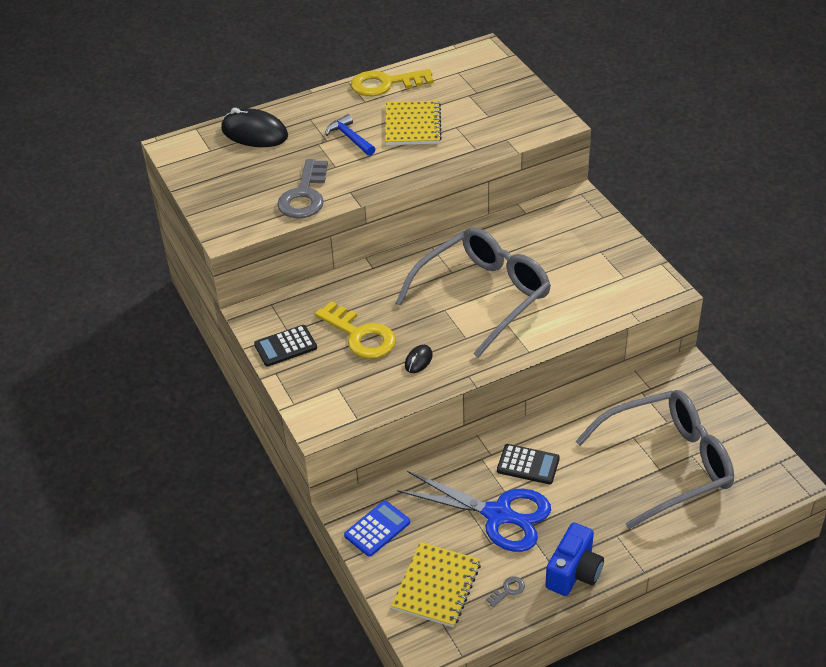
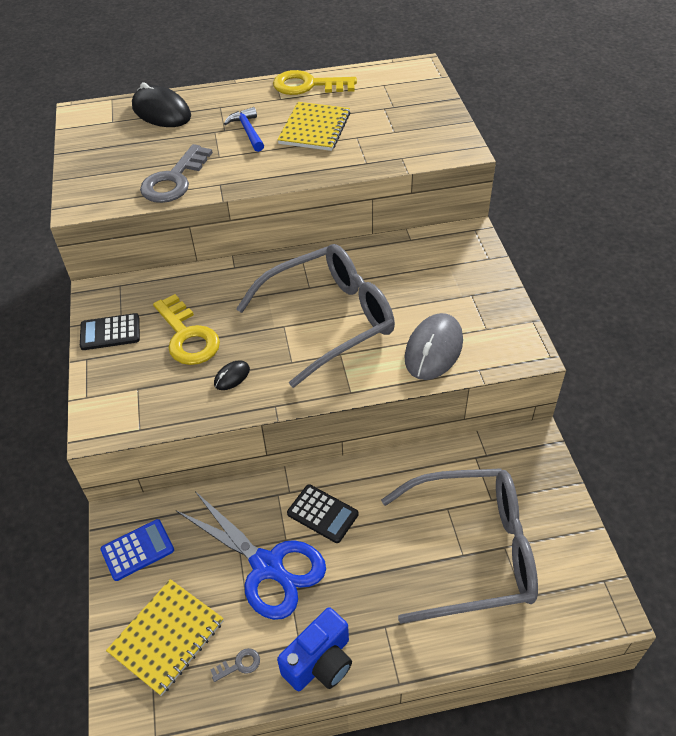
camera: 15 degrees right, 5 degrees up
(586, 303) = (433, 349): none -> grey mouse

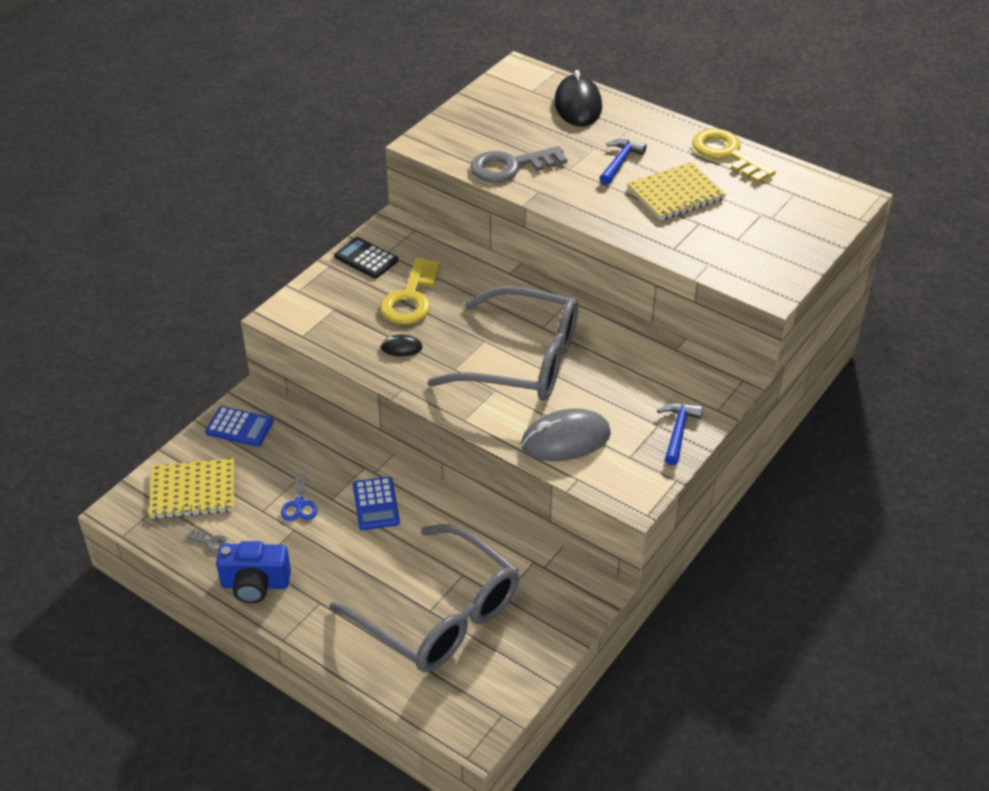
camera: 45 degrees right, 5 degrees down
(268, 566) = (299, 504): blue scissors -> blue scissors, size x0.44
(322, 514) = (376, 504): black calculator -> blue calculator
(488, 289) = (678, 431): none -> blue hammer

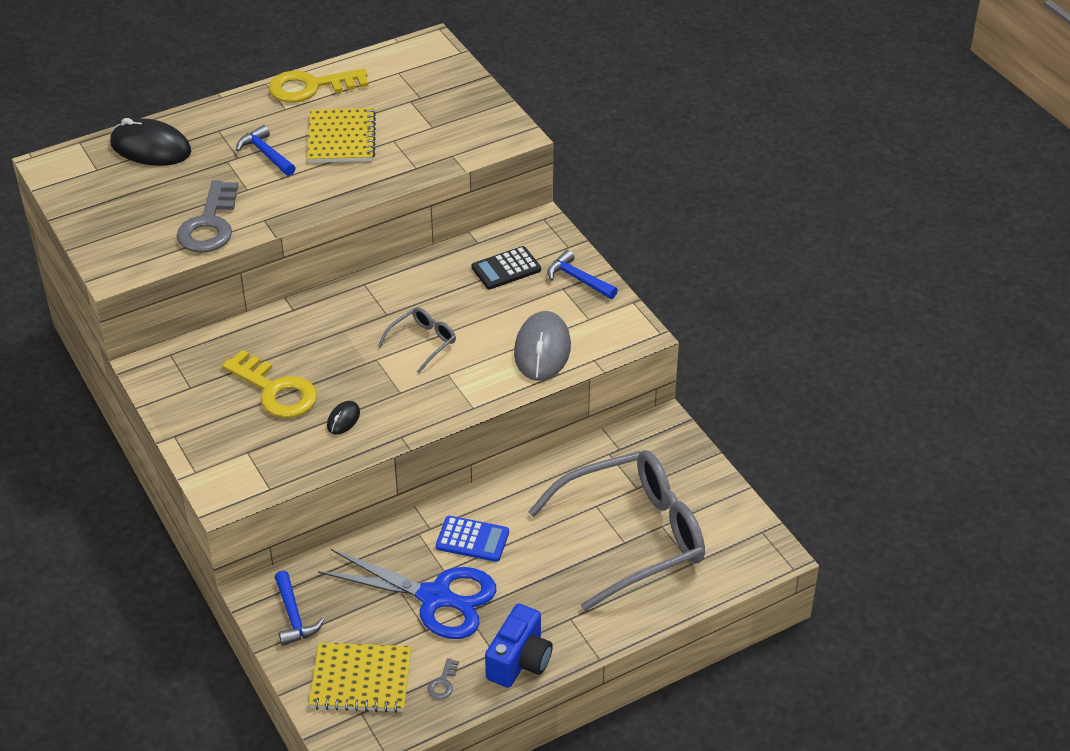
camera: 65 degrees left, 0 degrees up
(193, 491) = (361, 680): yellow notebook -> yellow notebook turned 75 degrees clockwise
(210, 542) = (443, 683): grey key -> grey key turned 150 degrees clockwise
(239, 427) = (294, 616): blue calculator -> blue hammer
(299, 504) = (436, 598): blue scissors -> blue scissors, size x2.26
(366, 258) = (186, 404): black calculator -> black calculator (506, 269)
(523, 361) = (423, 342): grey glasses -> grey glasses, size x0.43

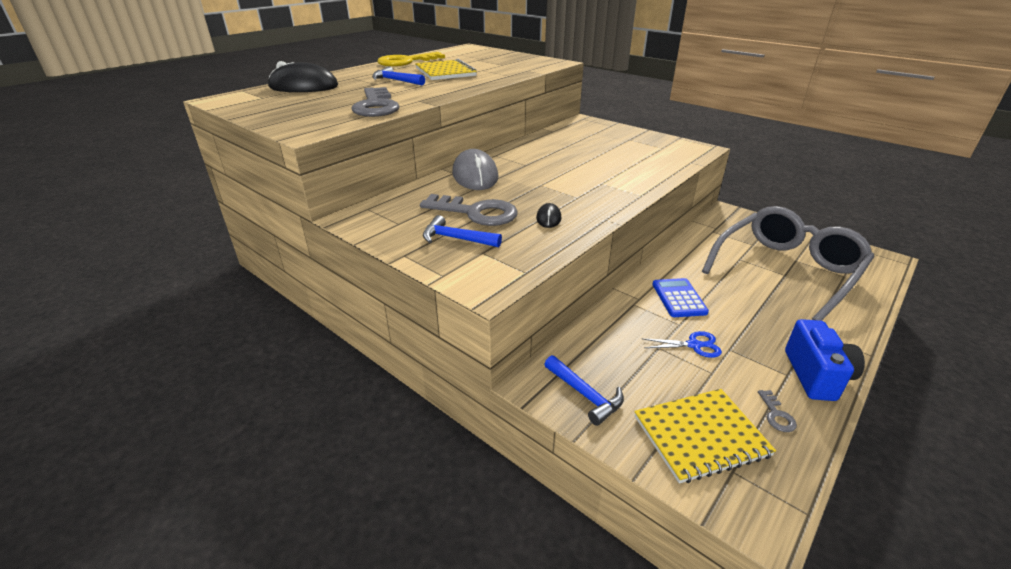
camera: 20 degrees left, 10 degrees down
(275, 390) = (476, 212): yellow key -> grey key
(423, 342) = (566, 172): grey glasses -> none
(436, 598) = (694, 345): blue scissors -> blue scissors, size x0.44
(472, 540) = (679, 298): blue calculator -> blue calculator turned 90 degrees counterclockwise
(506, 269) = (584, 137): black calculator -> none
(542, 350) = (652, 163): grey mouse -> grey mouse (475, 175)
(578, 279) = (633, 135): blue hammer -> blue hammer (456, 239)

